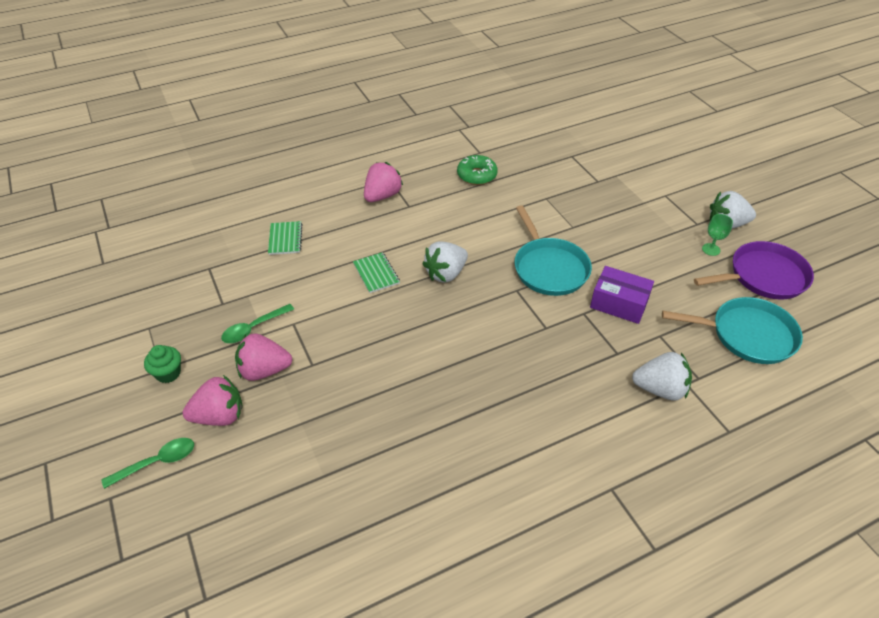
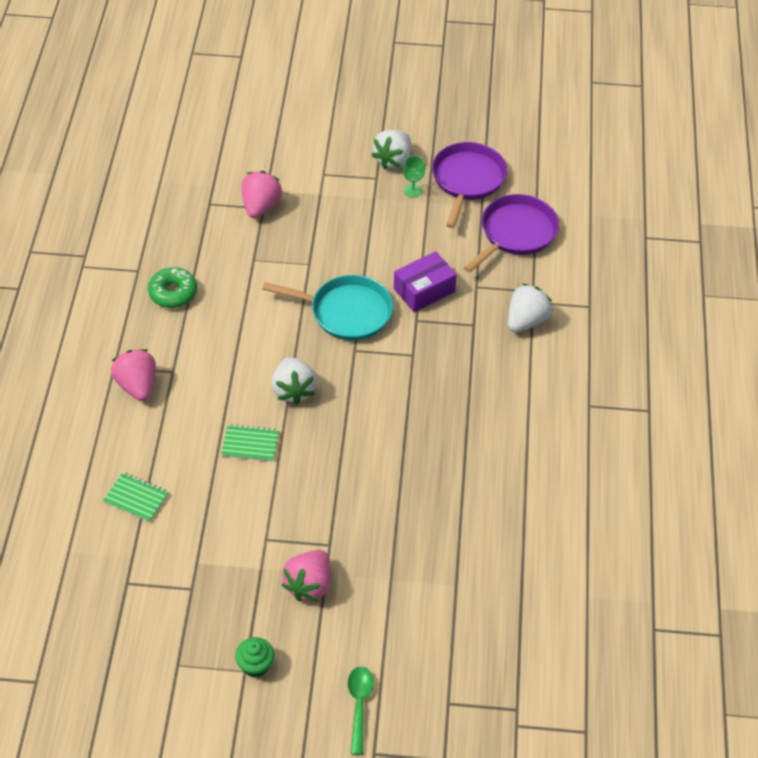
camera: 60 degrees left, 5 degrees up
(219, 416) = (339, 639): pink strawberry -> pink strawberry (261, 206)
(253, 328) = (248, 574): green spoon -> none
(748, 335) = (516, 233): turquoise pan -> purple pan

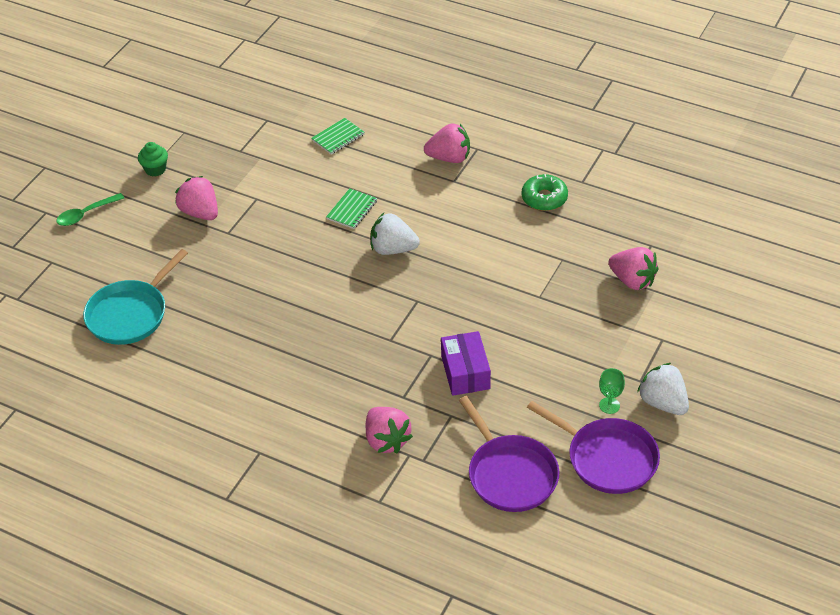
camera: 115 degrees right, 5 degrees down
(347, 312) = (465, 307): turquoise pan -> turquoise pan (130, 314)
(359, 705) = (86, 214): green spoon -> green spoon turned 120 degrees clockwise
(526, 321) = (386, 440): white strawberry -> pink strawberry

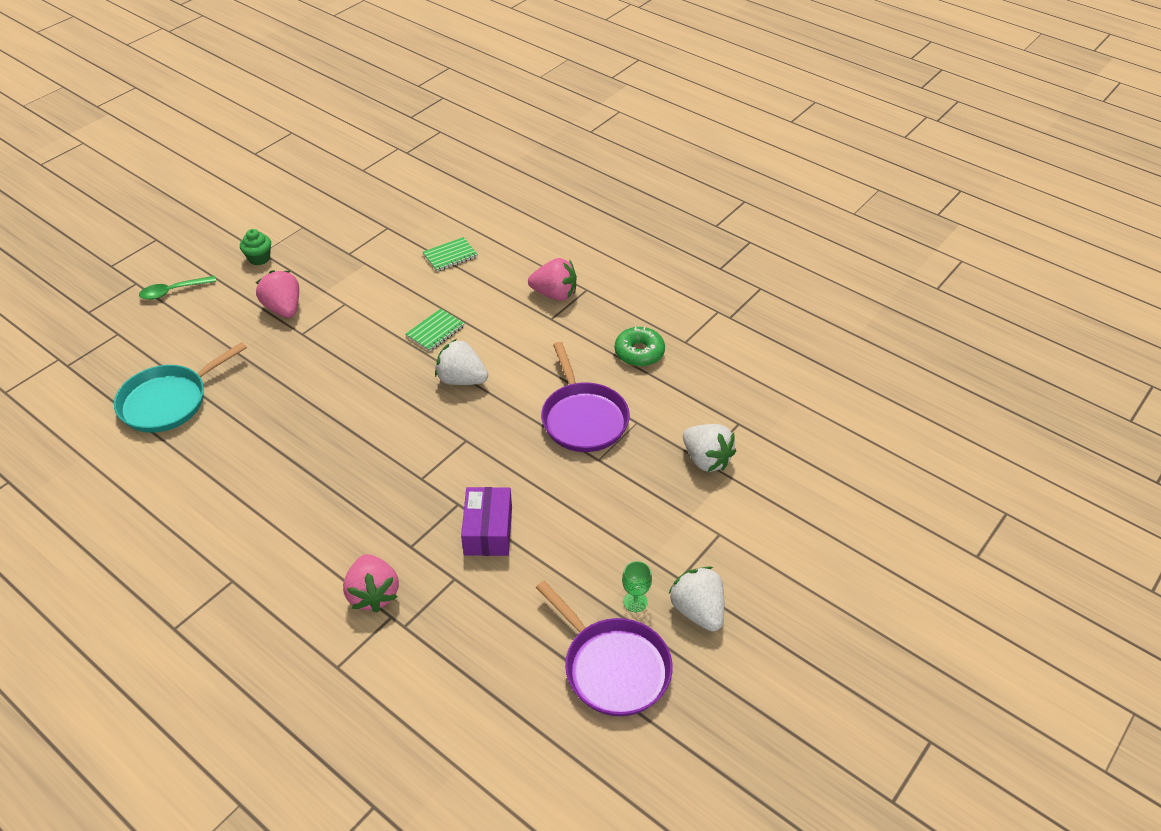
camera: 10 degrees right, 0 degrees up
(510, 474) = (495, 664): purple pan -> purple pan (583, 418)
(632, 280) = (706, 459): pink strawberry -> white strawberry

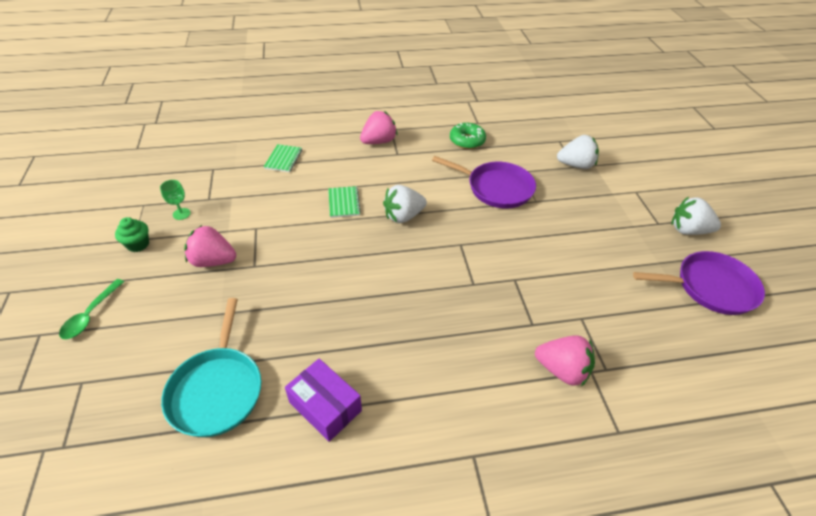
camera: 50 degrees left, 0 degrees up
(488, 531) = (552, 278): purple box -> purple box (325, 406)
(635, 602) = (664, 249): green goblet -> green goblet (181, 214)

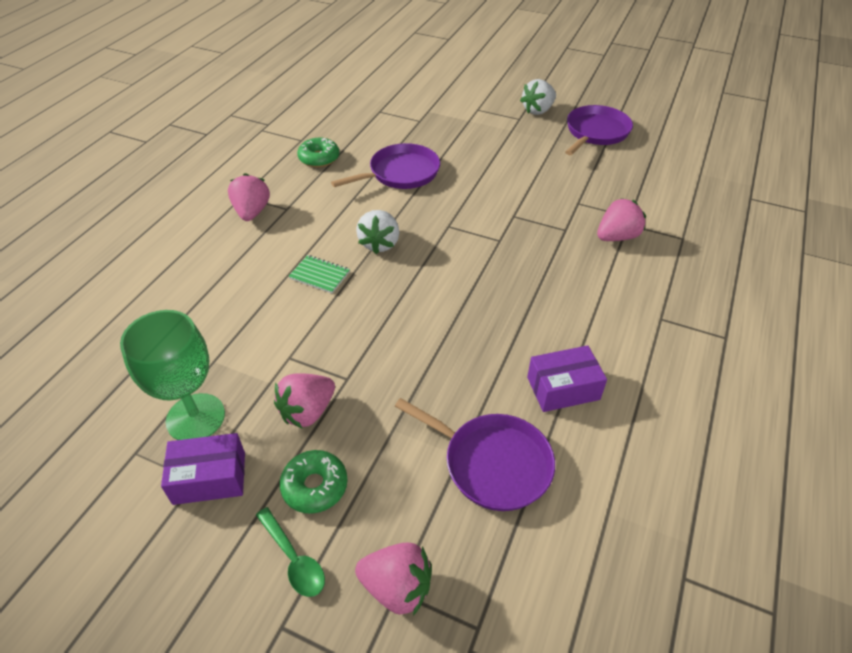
camera: 55 degrees left, 0 degrees up
(84, 381) = (397, 587): none -> pink strawberry
(138, 244) = (209, 478): green cupcake -> purple box
(152, 296) = (315, 486): none -> green donut
(181, 214) = (195, 417): green goblet -> green goblet, size x2.38
(217, 390) = (492, 463): turquoise pan -> purple pan
(283, 159) = (196, 293): green notebook -> none
(575, 165) = (418, 119): white strawberry -> none

